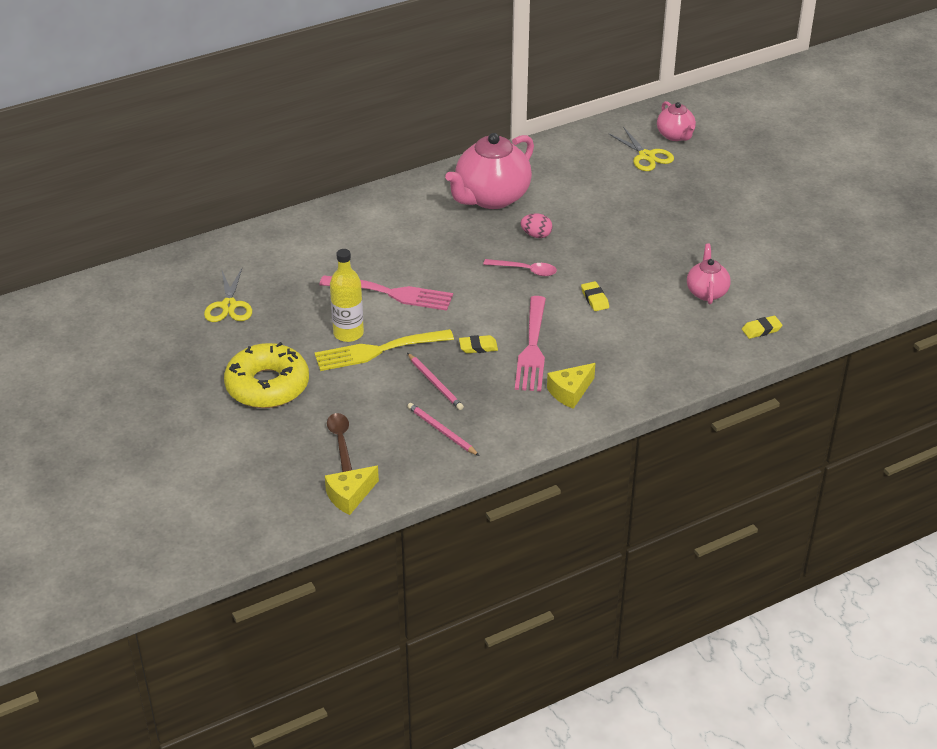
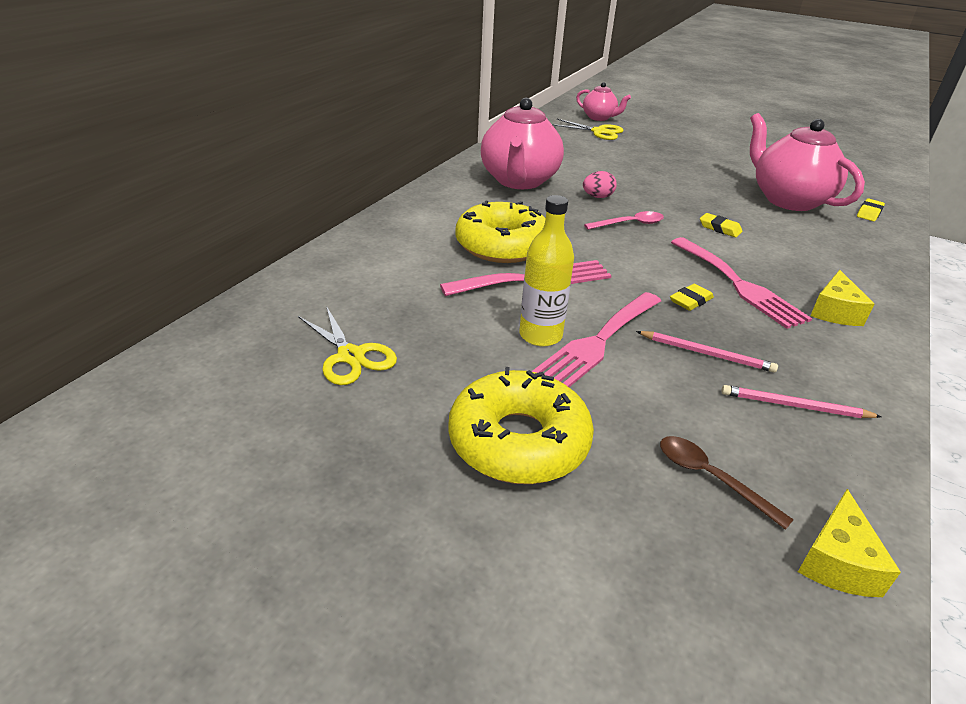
camera: 35 degrees left, 5 degrees down
(377, 351) = (597, 342): yellow fork -> pink fork
(403, 257) = (502, 245): none -> yellow donut
(706, 292) = (788, 200): pink teapot -> pink teapot, size x1.87

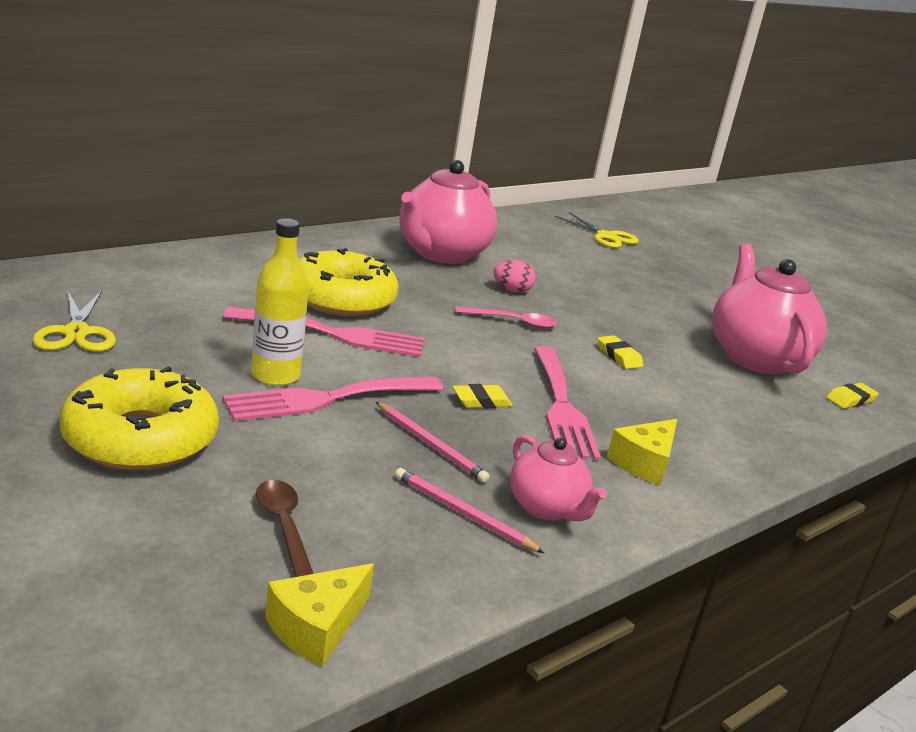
camera: 20 degrees right, 10 degrees down
(599, 118) = (627, 224): pink teapot -> pink teapot (546, 508)

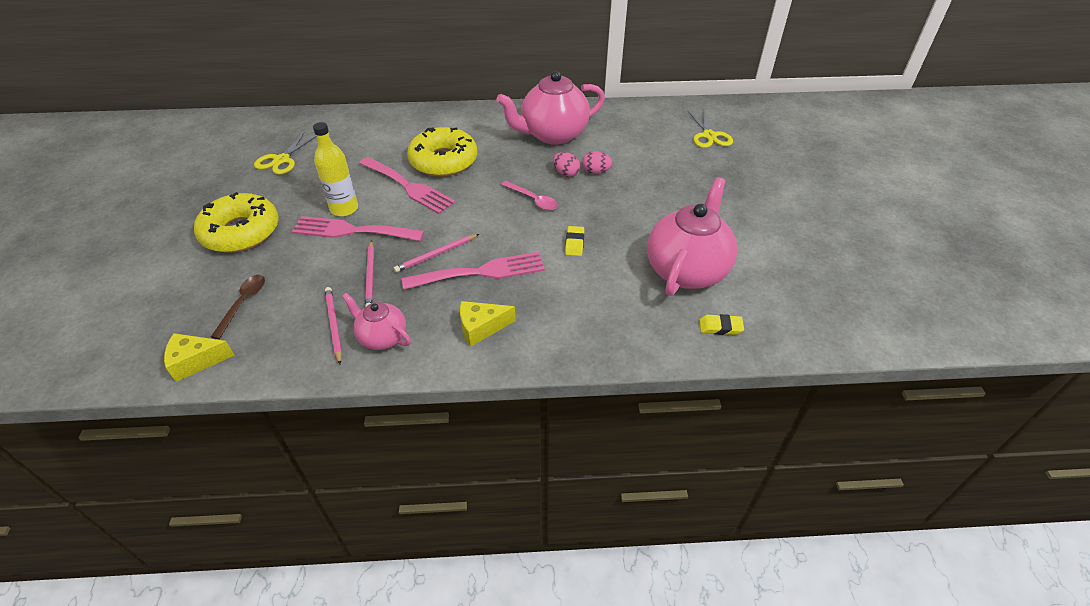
camera: 40 degrees right, 20 degrees up
(481, 401) = (436, 254): yellow eraser -> pink pencil
(542, 284) = (596, 172): none -> pink egg
(546, 508) = (382, 337): pink teapot -> pink teapot turned 120 degrees clockwise
(562, 407) = (481, 272): pink fork -> pink fork turned 135 degrees counterclockwise

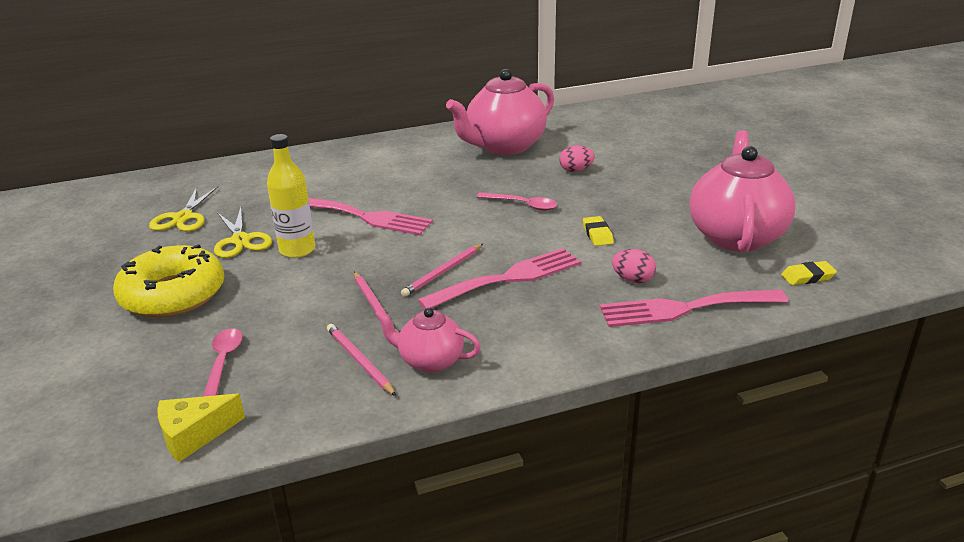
camera: 15 degrees left, 15 degrees down
(243, 303) = (223, 363): brown spoon -> pink spoon
(352, 231) = (321, 268): pink fork -> pink fork (684, 309)
(443, 161) = (392, 187): yellow donut -> none
(481, 327) = (545, 328): yellow cheese -> none
(566, 173) = (543, 177): pink egg -> pink egg (633, 279)
(709, 136) = (674, 123): yellow scissors -> yellow scissors (240, 240)

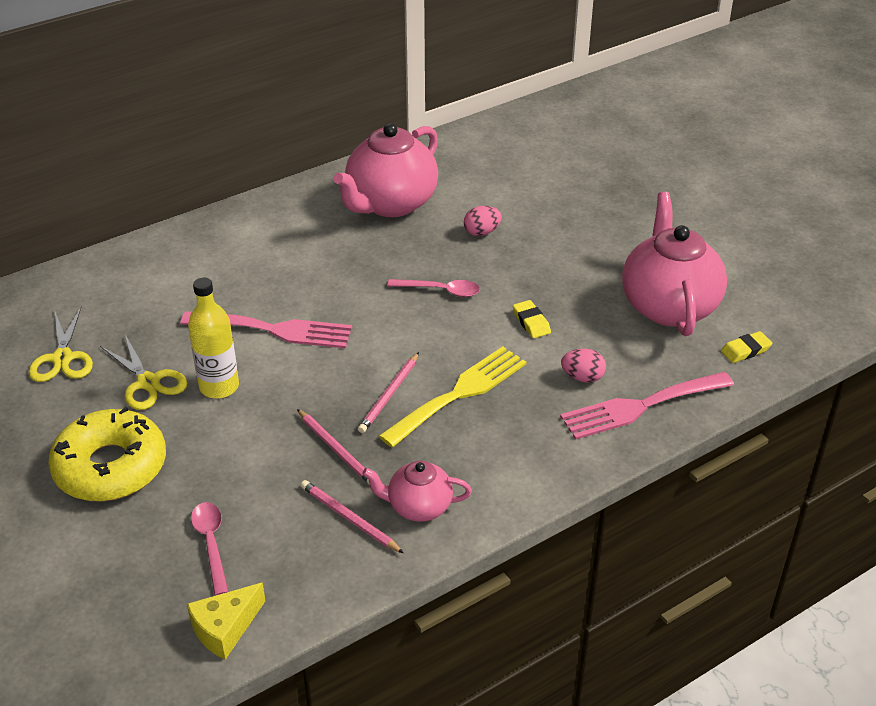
camera: 15 degrees left, 10 degrees up
(509, 278) = (459, 393): pink fork -> yellow fork

